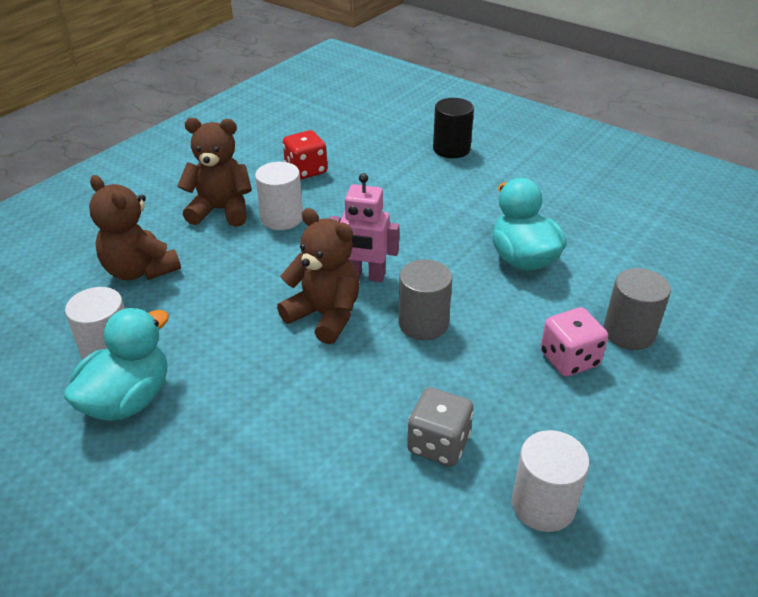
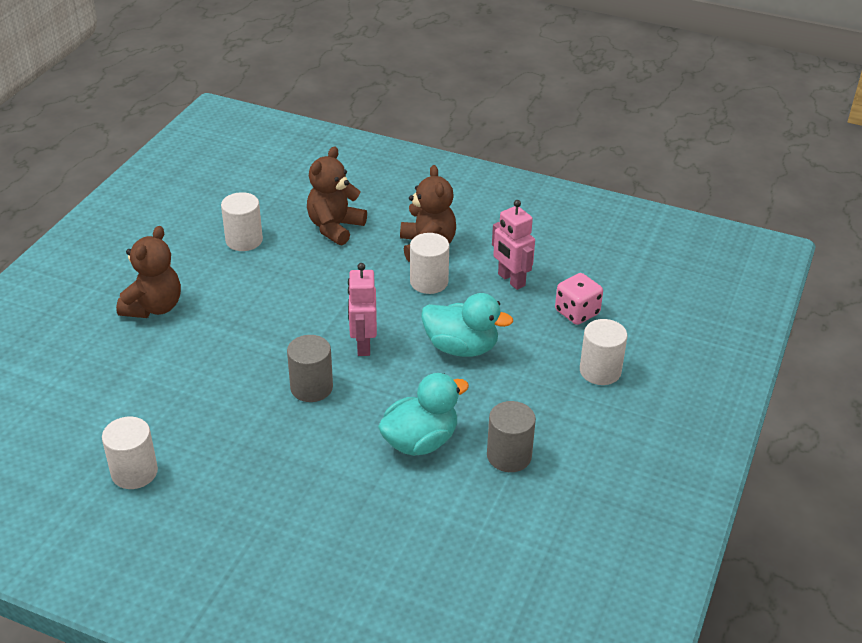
camera: 75 degrees right, 0 degrees up
(128, 400) = (202, 261): turquoise duck -> turquoise duck (461, 347)
(306, 170) = (511, 280): red dice -> pink robot
(325, 315) = (307, 332): brown teddy bear -> brown teddy bear (154, 307)
(438, 444) = (183, 412): grey dice -> none
(451, 149) = (600, 371): black cylinder -> white cylinder
(569, 359) = (287, 480): pink dice -> pink dice (577, 312)
(629, 333) = (331, 520): grey cylinder -> grey cylinder (509, 456)

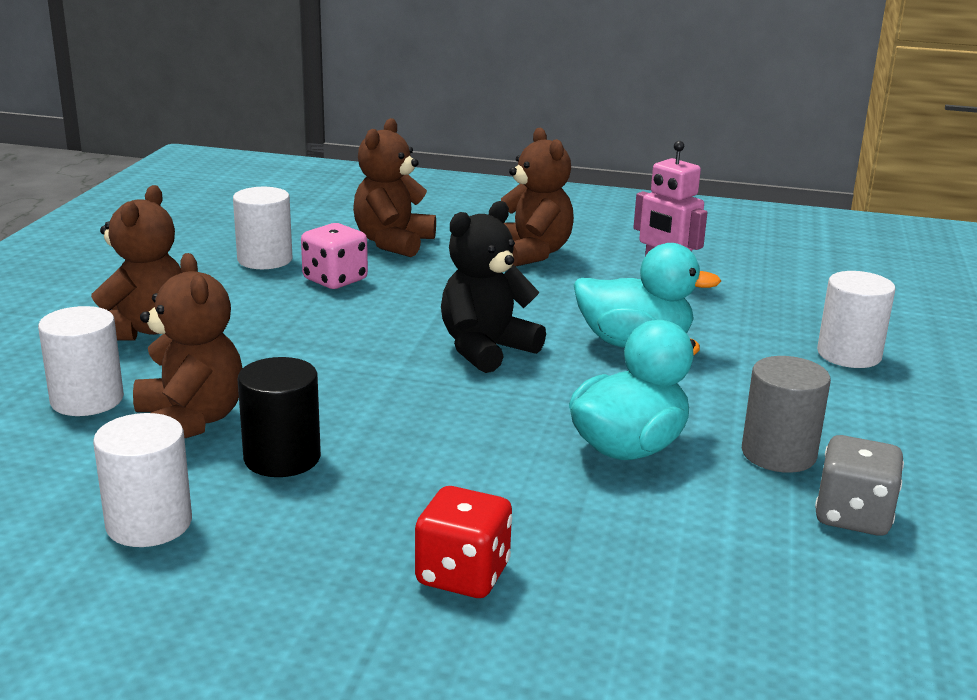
camera: 10 degrees left, 15 degrees down
(169, 393) = (190, 421): none -> brown teddy bear
(216, 429) = (282, 458): none -> black cylinder
(292, 527) = (463, 575): none -> red dice
(311, 387) = (425, 399): grey cylinder -> none
(363, 345) = (486, 349): pink robot -> black teddy bear
(429, 282) = (551, 284): white cylinder -> white cylinder (87, 400)
(529, 510) = (853, 516): none -> grey dice
(577, 312) = (775, 301): pink dice -> pink dice (335, 280)

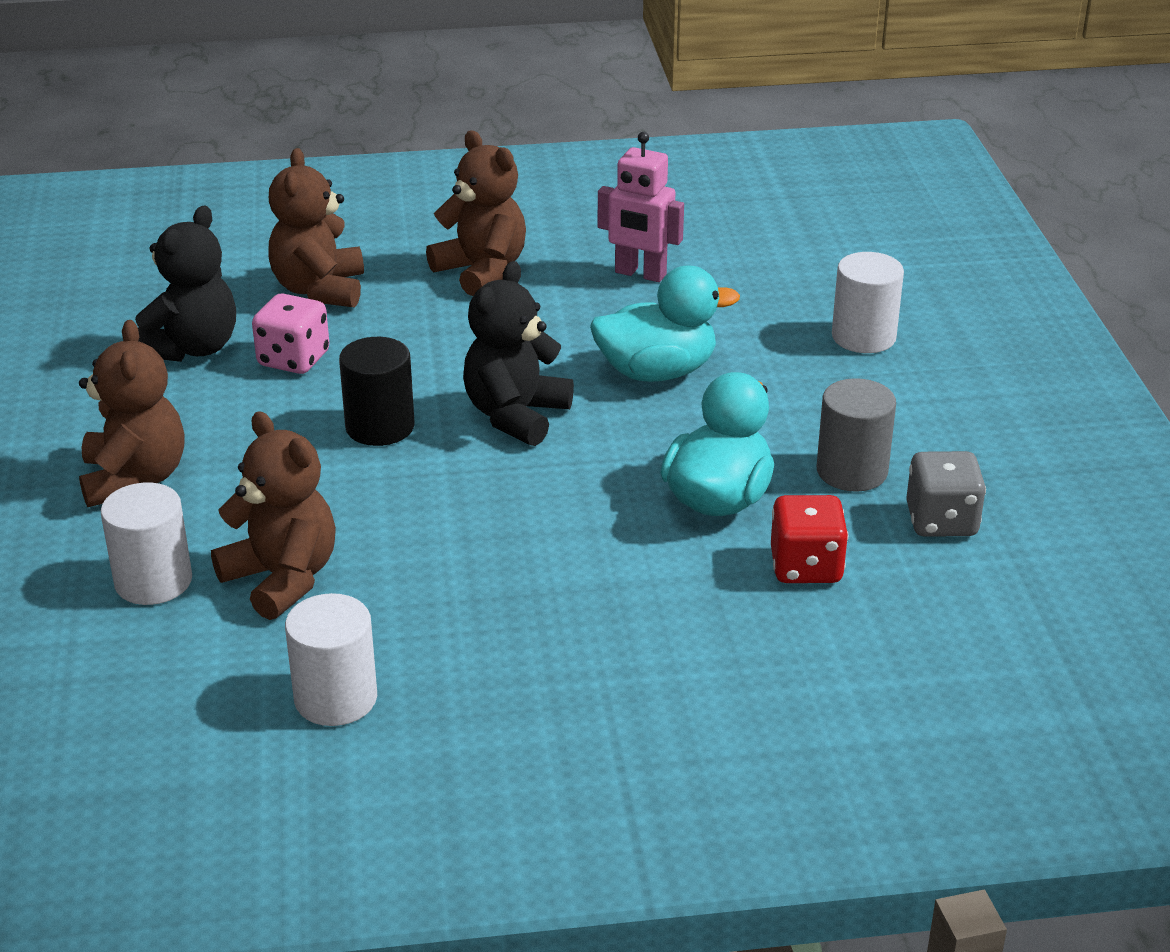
camera: 20 degrees left, 10 degrees up
(265, 260) = (192, 348): white cylinder -> black teddy bear
(282, 458) = (406, 595): black cylinder -> black cylinder (380, 427)
(463, 575) = (651, 669): red dice -> red dice (806, 567)

